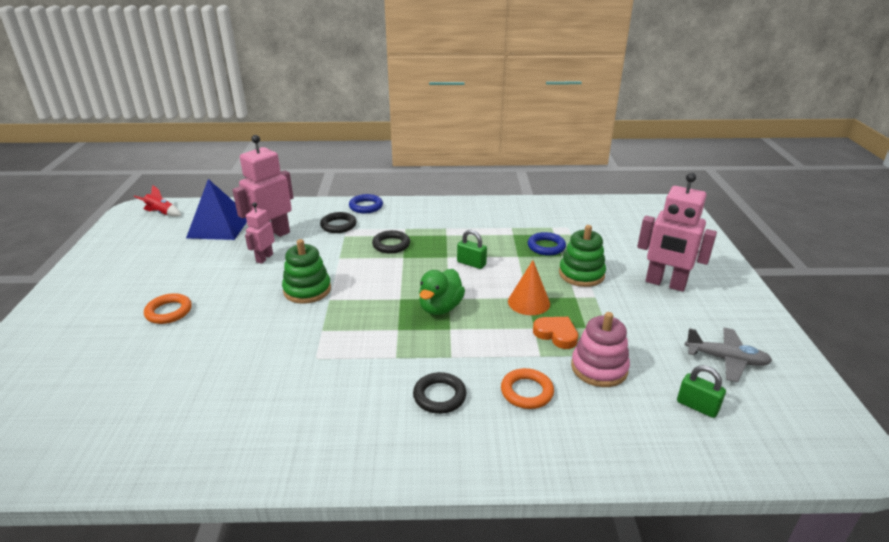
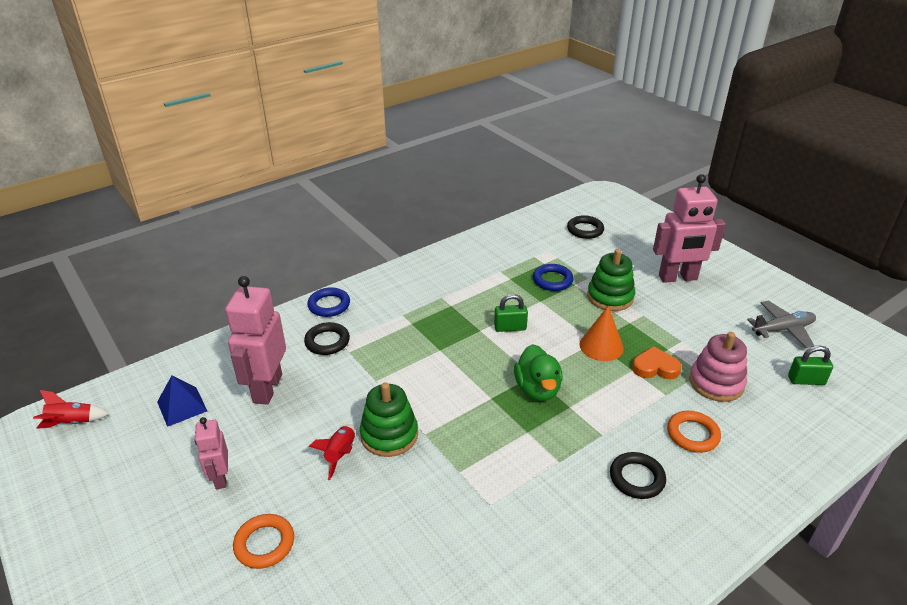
camera: 35 degrees left, 5 degrees up
(219, 227) = (182, 406): blue pyramid -> blue pyramid, size x0.59
(264, 258) = (292, 420): pink robot -> pink robot (220, 478)
(266, 287) = (340, 454): none -> red rocket
(391, 245) = (411, 341): black ring -> black ring (585, 230)

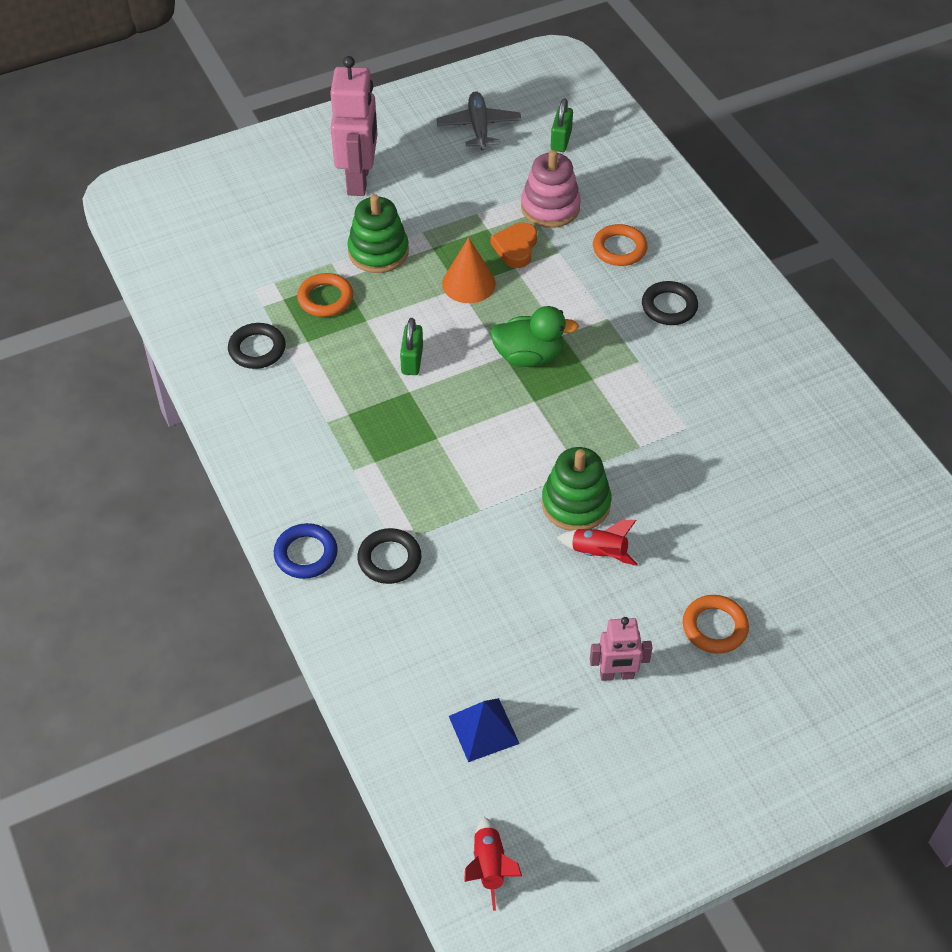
camera: 80 degrees left, 15 degrees up
(267, 388) = (470, 630): pink robot -> none
(552, 280) = (325, 298): blue ring -> orange ring
(585, 230) = (218, 238): black ring -> black ring (257, 349)

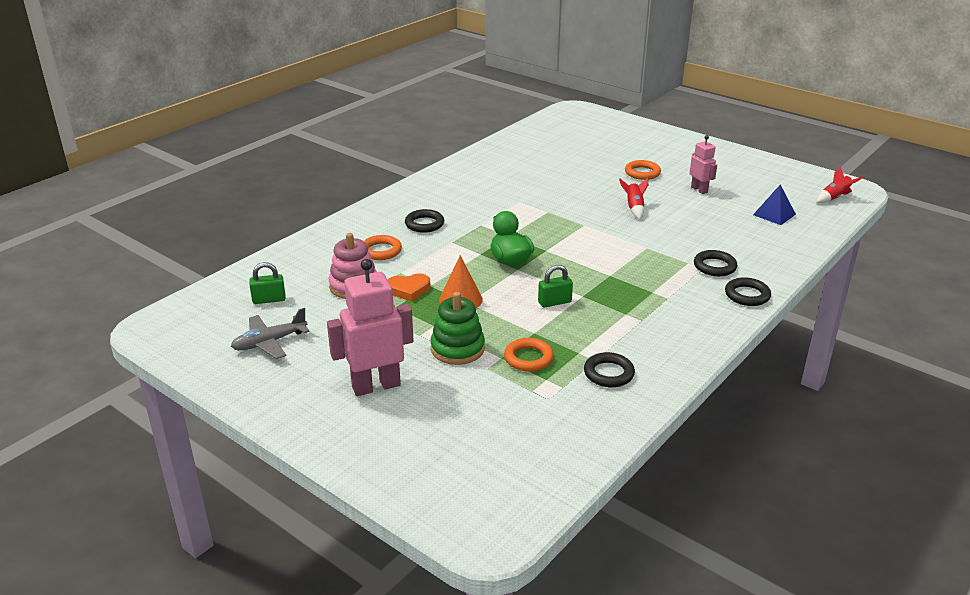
camera: 115 degrees left, 20 degrees down
(306, 554) = (747, 295): blue ring -> black ring
(576, 504) = (609, 221): green stacking toy -> none

